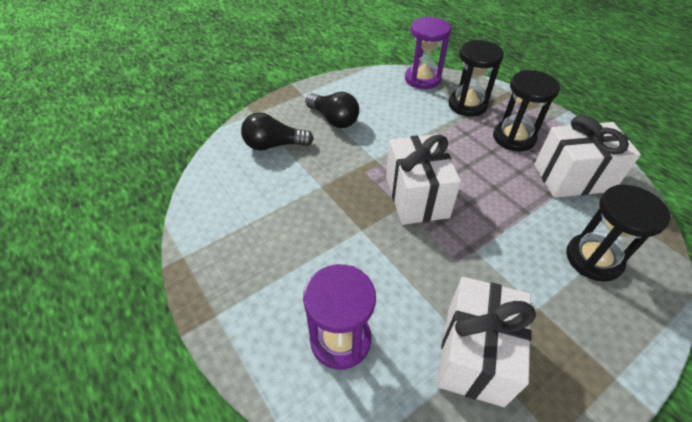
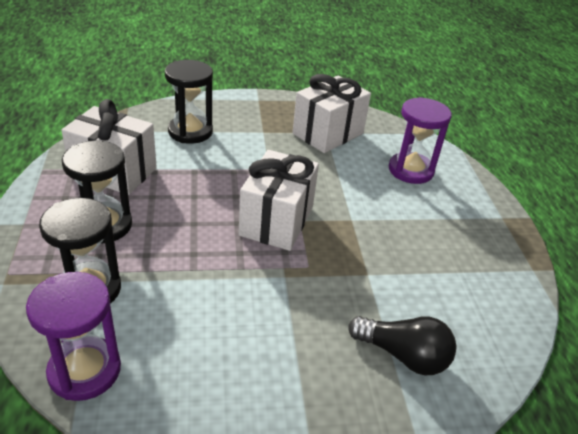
camera: 155 degrees left, 10 degrees down
(334, 119) = (294, 359): black light bulb -> none

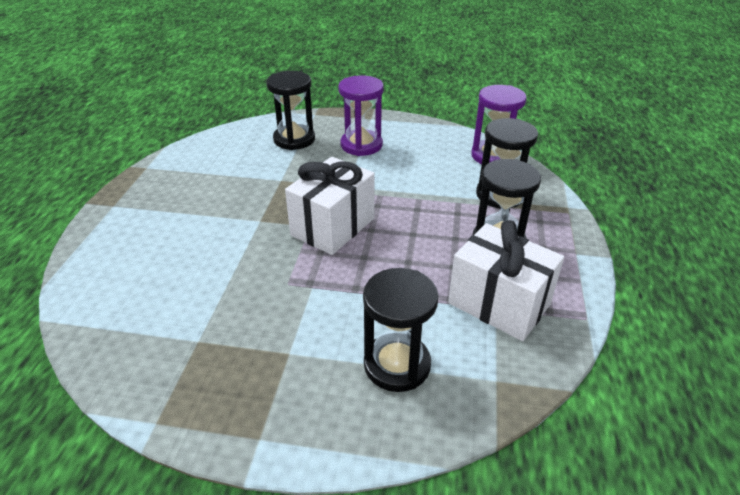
camera: 160 degrees left, 0 degrees up
(328, 133) = (197, 336): white gift -> none
(403, 355) = (294, 139): black light bulb -> black hourglass
(410, 170) = (144, 264): purple hourglass -> purple hourglass (361, 145)

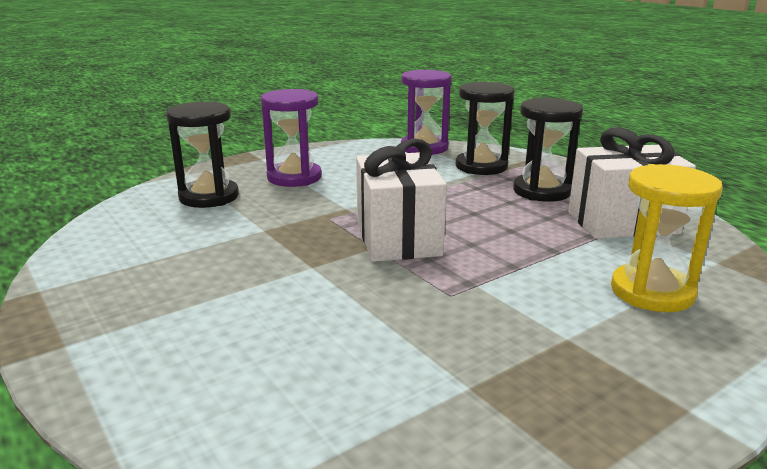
camera: 45 degrees left, 15 degrees down
(397, 365) = (652, 292): black hourglass -> yellow hourglass

